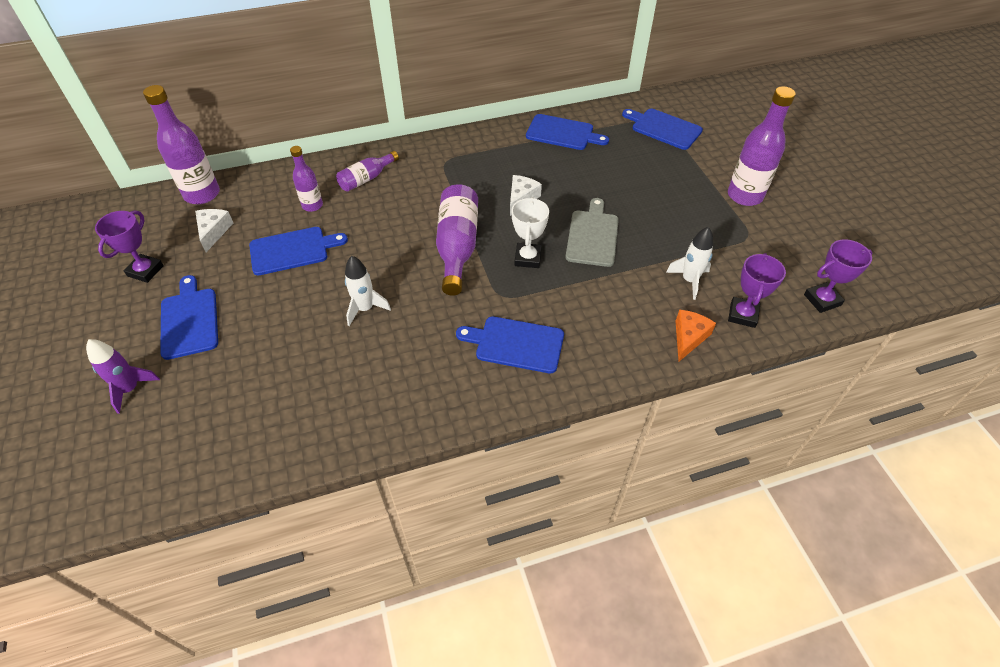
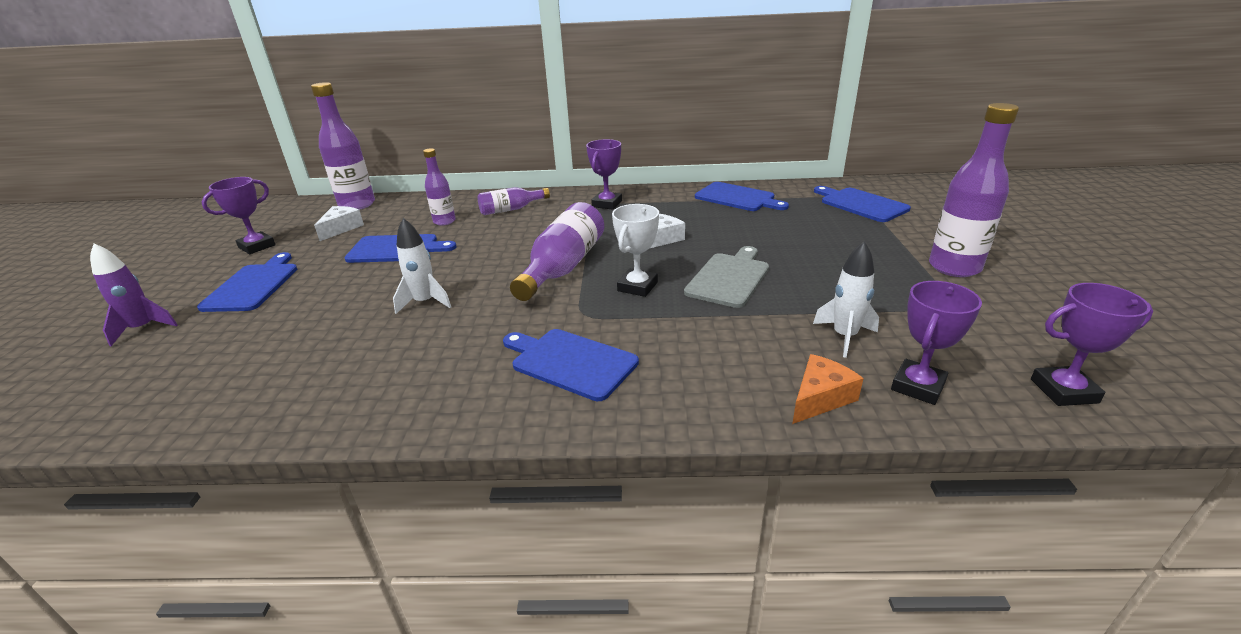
camera: 20 degrees right, 20 degrees down
(452, 158) = (607, 204): none -> purple trophy

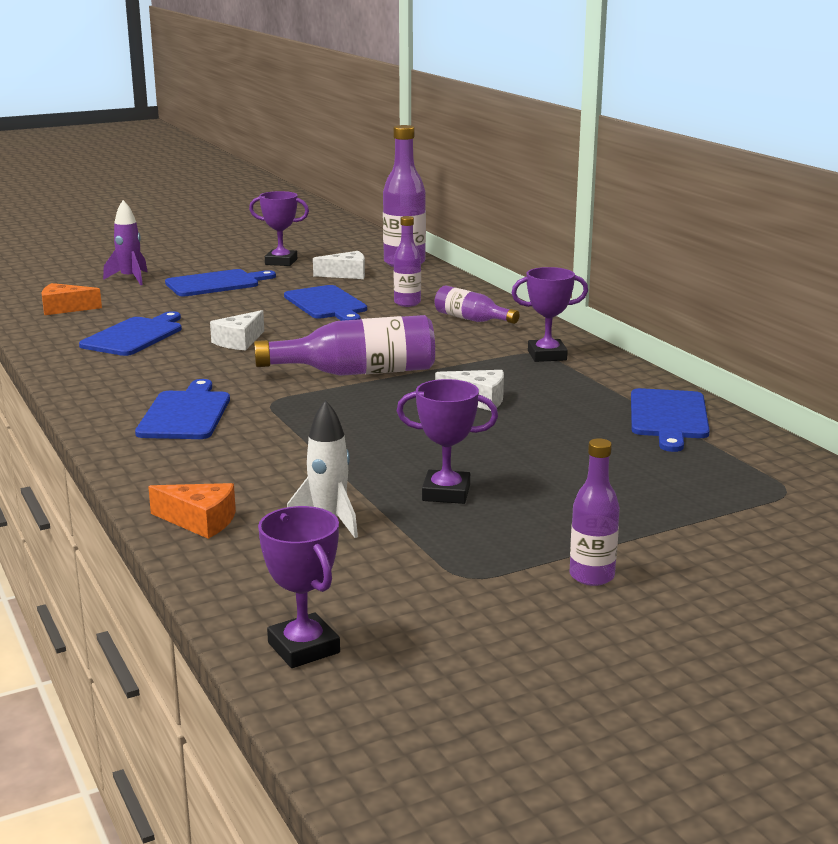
camera: 60 degrees right, 10 degrees down
(157, 388) = (65, 308): none -> orange cheese
(425, 302) = (239, 341): white rocket -> white cheese
(637, 287) = (348, 411): white trophy -> none
(729, 278) = (413, 448): grey cutting board -> none
(861, 204) = (761, 497): blue cutting board -> blue cutting board (134, 336)
(917, 386) = (254, 566): purple trophy -> purple trophy (446, 493)
(954, 267) = (592, 576): purple bottle -> purple bottle, size x0.58

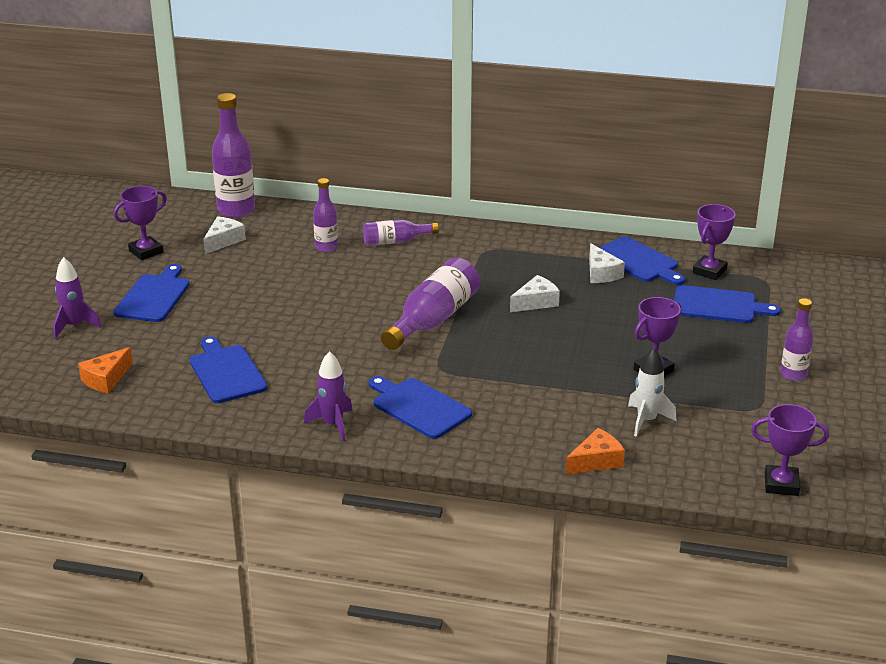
camera: 50 degrees left, 10 degrees up
(103, 393) = (333, 424): none -> purple rocket
(239, 341) = (306, 337): white cheese -> white cheese (601, 273)
(327, 304) = (279, 275): blue cutting board -> blue cutting board (718, 305)
(547, 355) = (497, 249): purple trophy -> purple trophy (709, 271)

